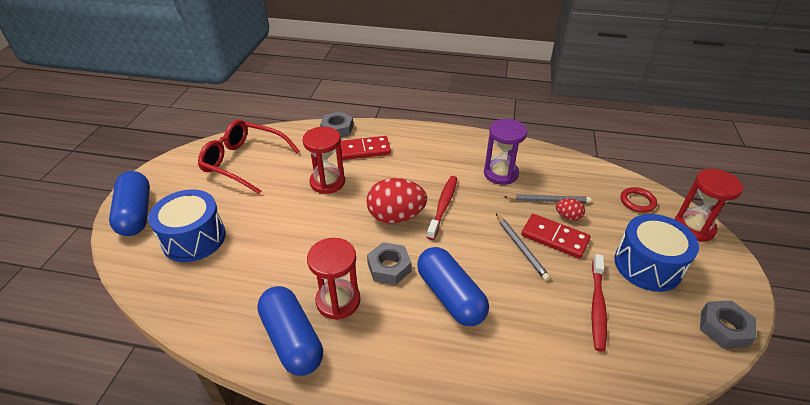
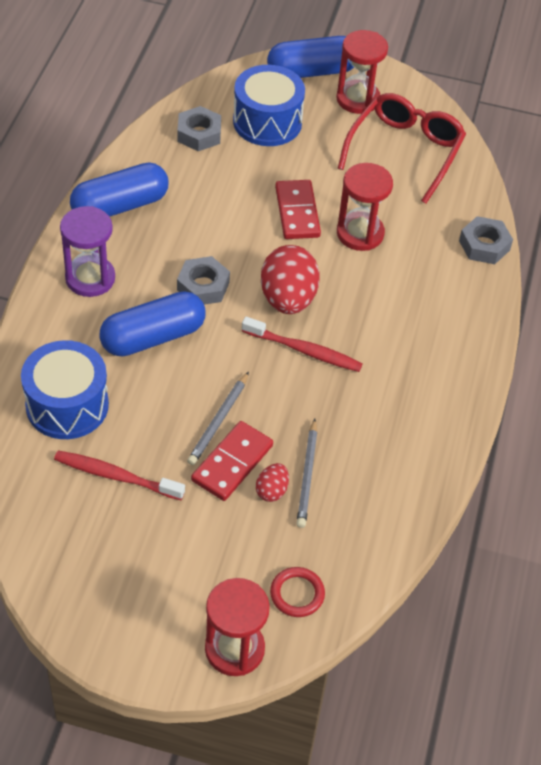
camera: 90 degrees right, 10 degrees up
(338, 301) = (162, 241): red hourglass -> red hourglass (358, 99)
(364, 150) = (431, 274): red domino -> red domino (297, 212)
(500, 173) = (371, 430): purple hourglass -> purple hourglass (90, 278)
(521, 248) = (218, 421): grey pencil -> grey pencil turned 45 degrees counterclockwise
(647, 265) = (170, 556): blue drum -> blue drum (67, 405)
(724, 328) = (61, 600): grey nut -> grey nut (199, 134)

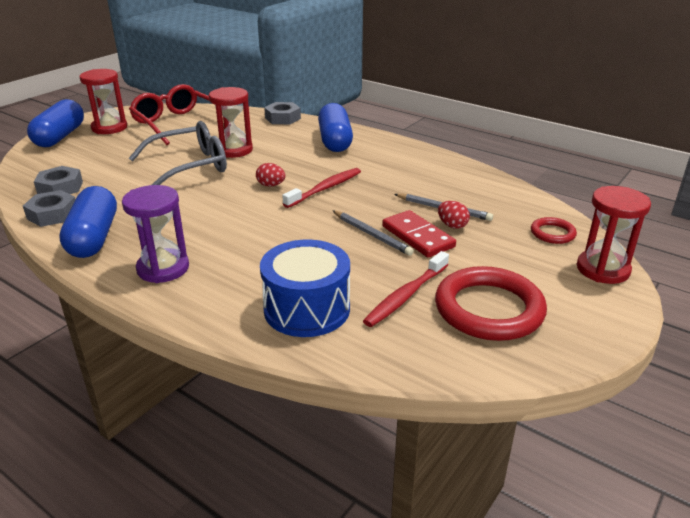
camera: 65 degrees left, 20 degrees down
(118, 549) = (489, 309): none -> red ring
(153, 337) = (261, 248): blue capsule -> blue capsule (335, 141)
(203, 286) = (226, 216): grey nut -> grey nut (52, 214)
(267, 122) = (86, 160): blue drum -> none
(288, 299) = (271, 185): red egg -> red egg, size x0.48
(297, 212) = (190, 166): red domino -> grey glasses

